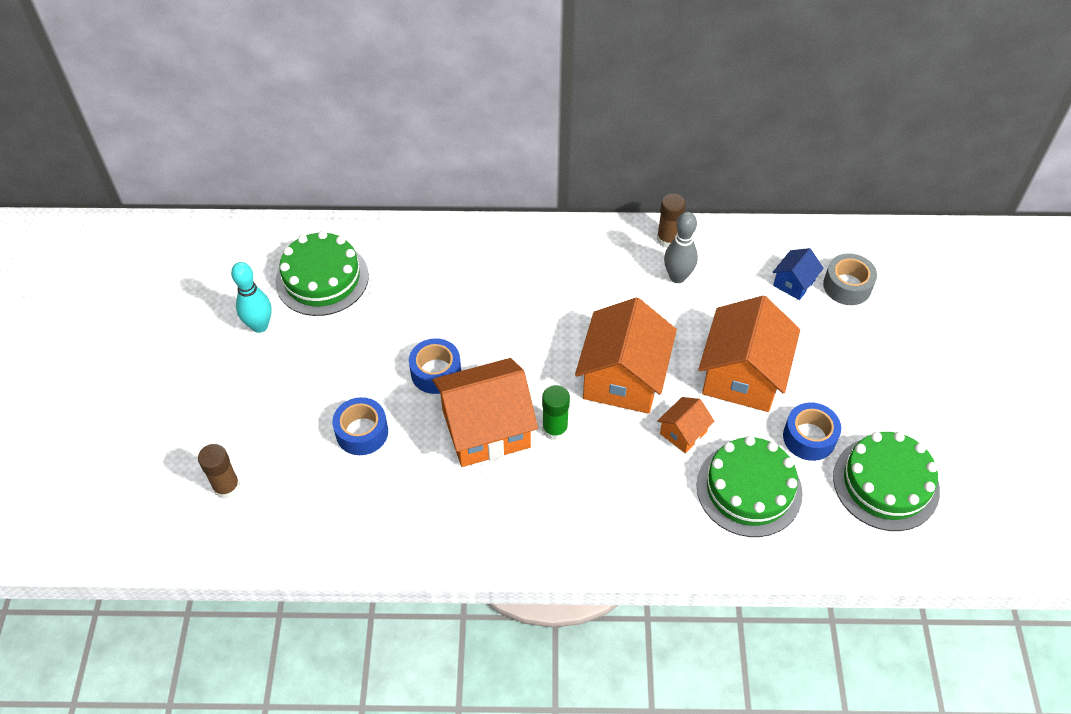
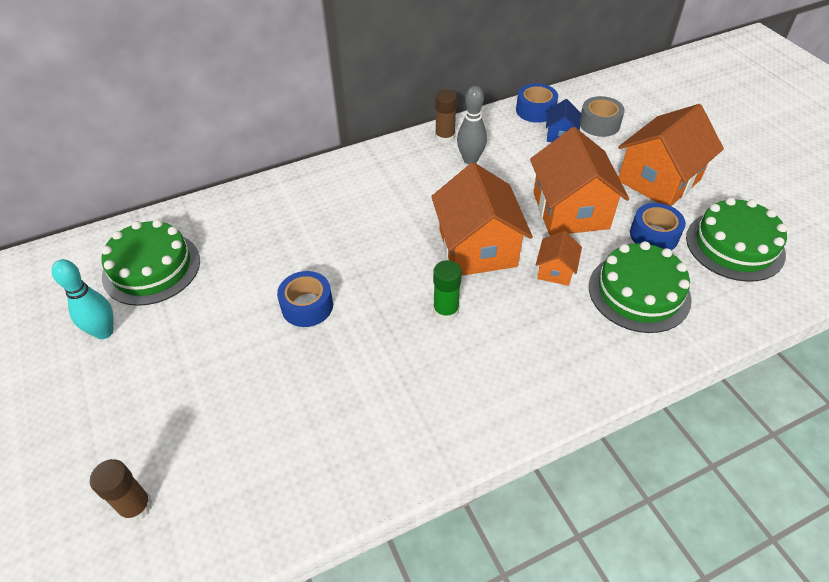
camera: 25 degrees left, 5 degrees down
(362, 432) = (262, 388): blue tape -> blue tape (535, 110)
(486, 429) = (383, 336): orange house -> orange house (659, 180)

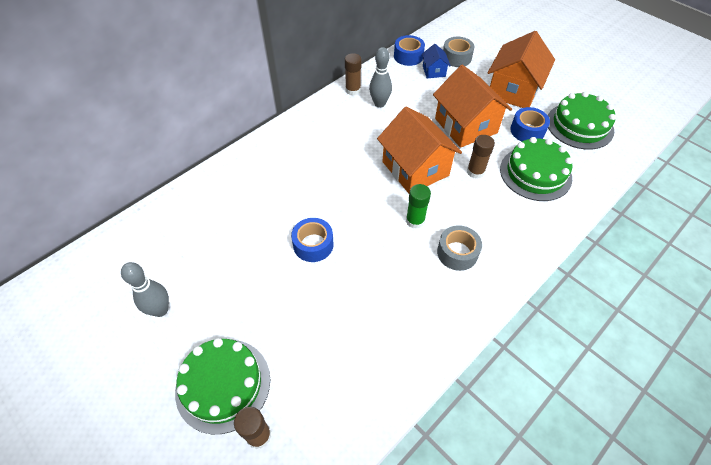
camera: 20 degrees left, 5 degrees up
(104, 332) = (160, 310): turquoise bowling pin -> grey bowling pin
(151, 268) = (173, 248): green cake -> green cake (223, 384)
(481, 365) = (457, 253): none -> grey tape
(555, 270) = (475, 172): orange house -> brown glue stick

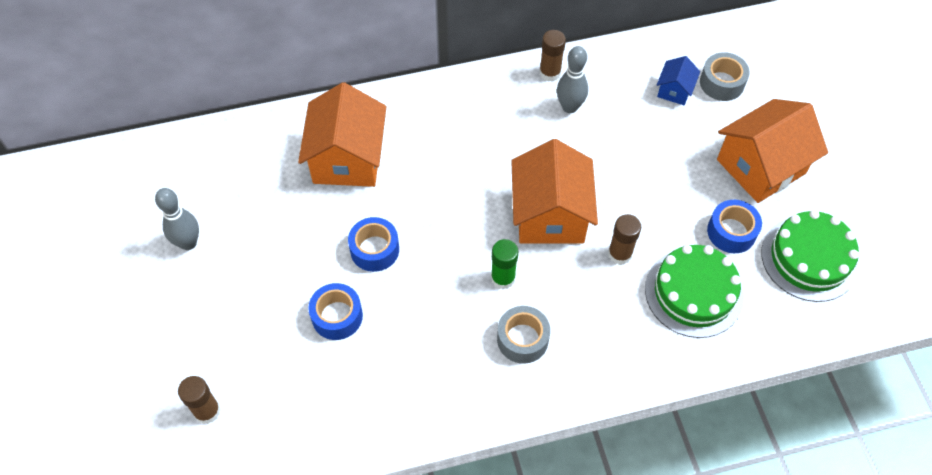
camera: 30 degrees right, 5 degrees up
(223, 384) = (203, 347): green cake -> none
(408, 56) = (657, 53): blue tape -> blue tape (337, 316)
(465, 126) = (656, 187): orange house -> orange house (347, 158)

